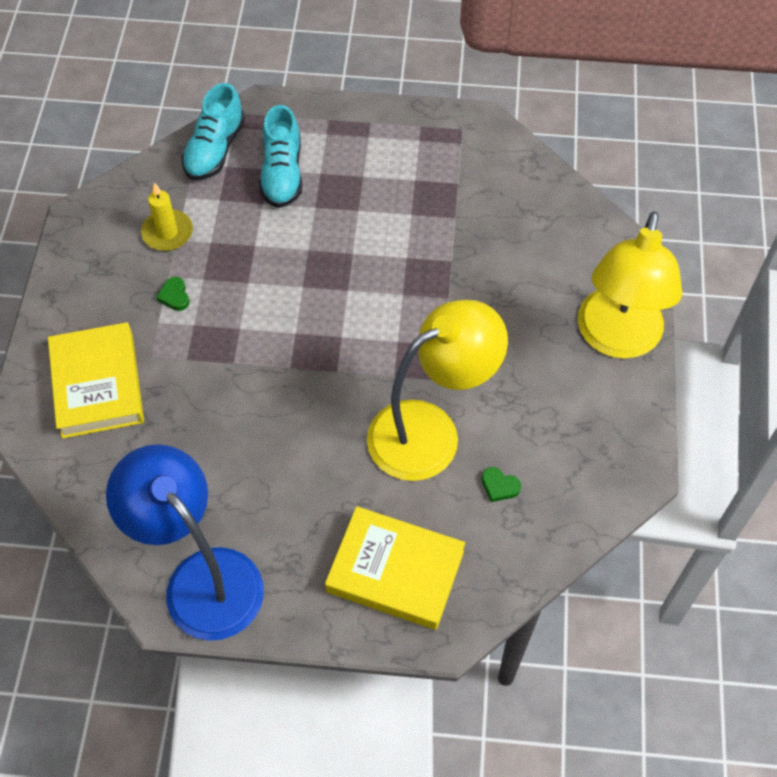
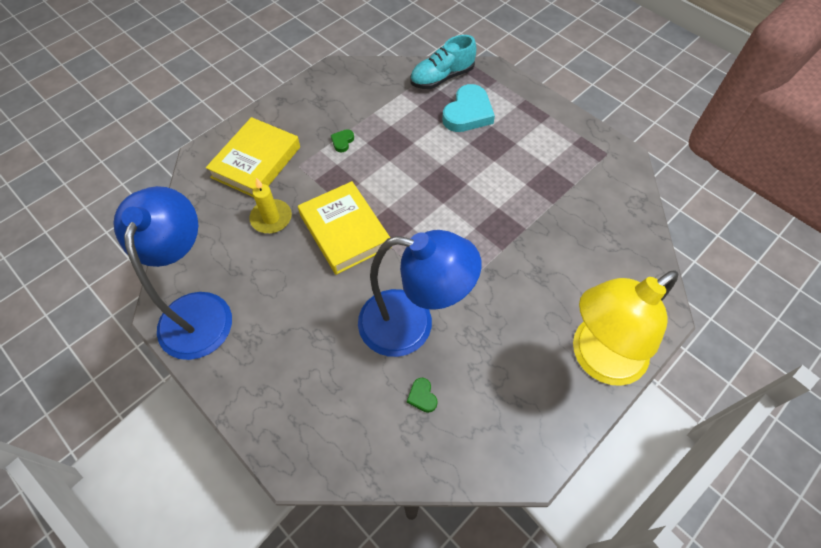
camera: 40 degrees right, 0 degrees up
(167, 233) = (372, 106): yellow candle -> yellow candle (271, 218)
(282, 174) = (468, 113): turquoise shoe -> turquoise heart
(395, 571) = (304, 398): yellow book -> yellow book (344, 231)
(430, 431) = (411, 325): yellow lamp -> blue lamp

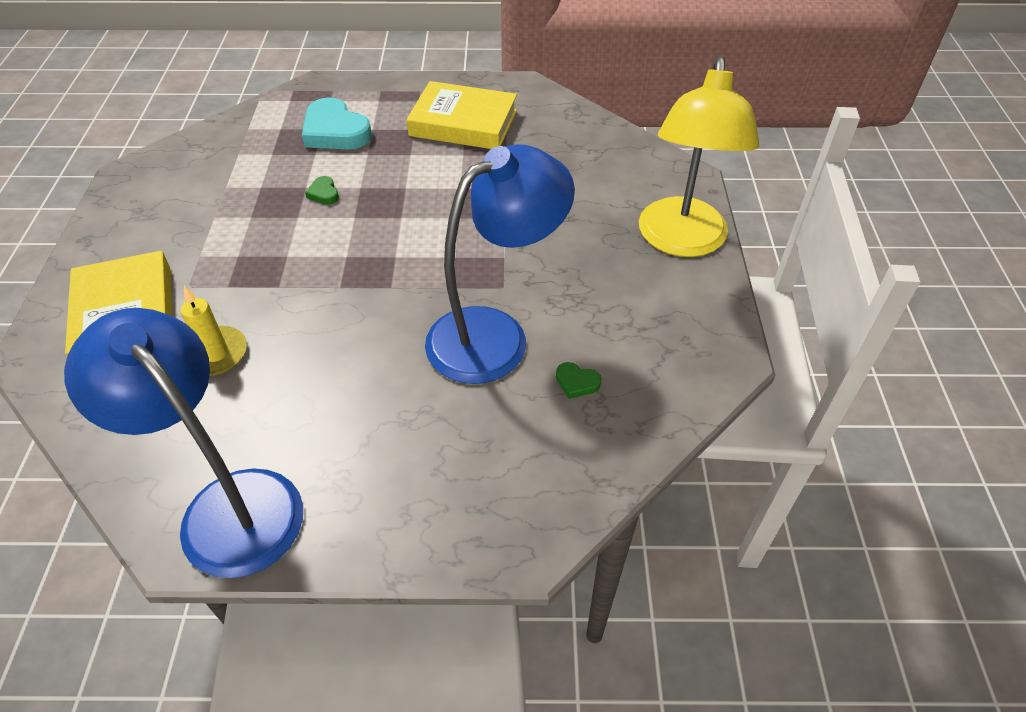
camera: 45 degrees left, 10 degrees down
(342, 142) = (219, 232): green heart -> green heart (324, 193)
(344, 231) = (323, 307): yellow book -> yellow book (463, 123)
(442, 77) = (269, 117): turquoise shoe -> none
(468, 113) = (335, 131): turquoise heart -> turquoise heart turned 150 degrees clockwise

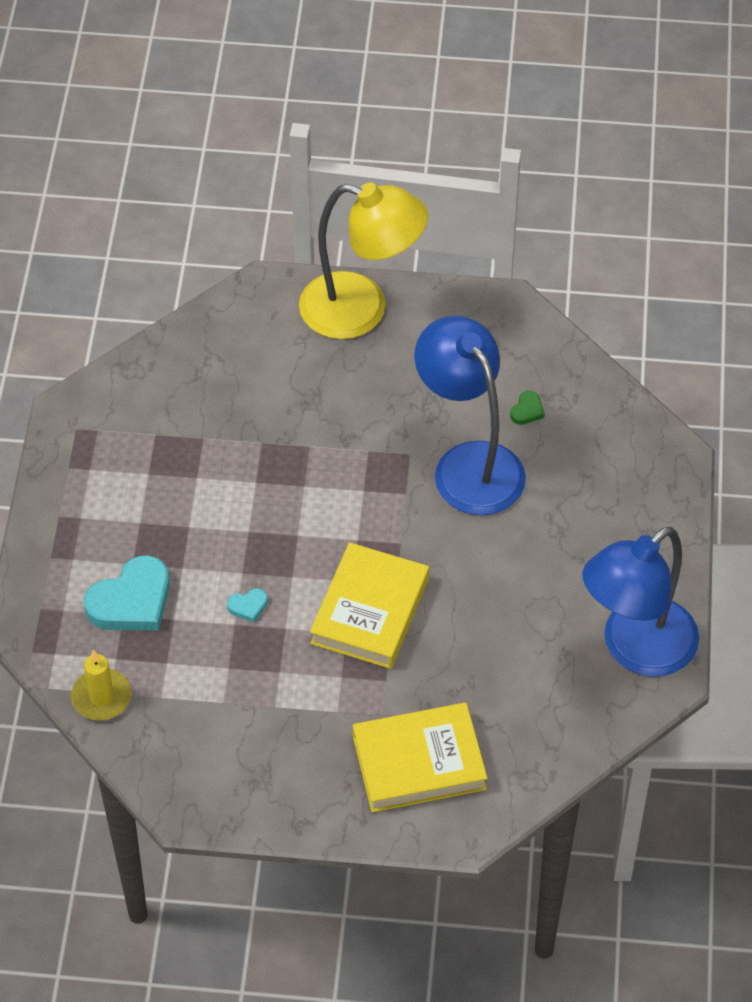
camera: 85 degrees left, 5 degrees up
(215, 354) = (475, 678): yellow candle -> yellow candle (101, 697)
(324, 193) = (248, 606): green heart -> turquoise heart
(463, 123) = (136, 474): yellow book -> yellow book (370, 611)

